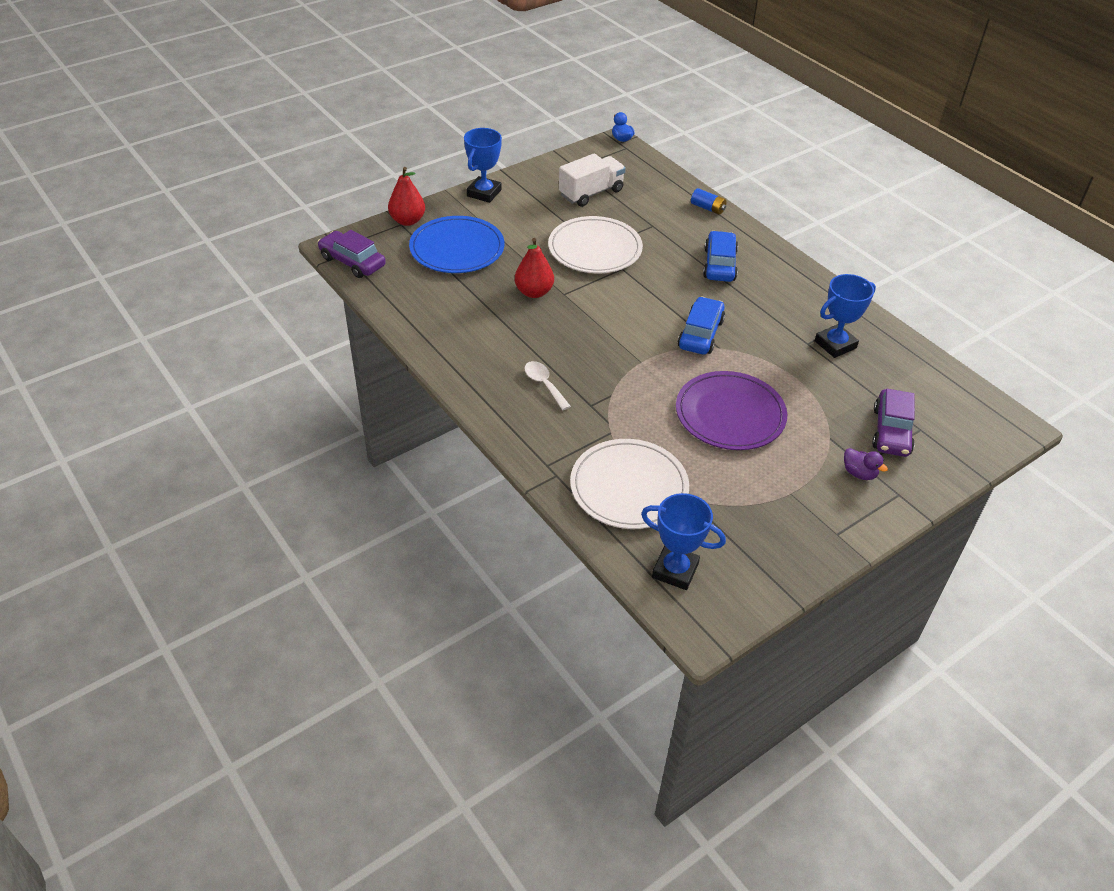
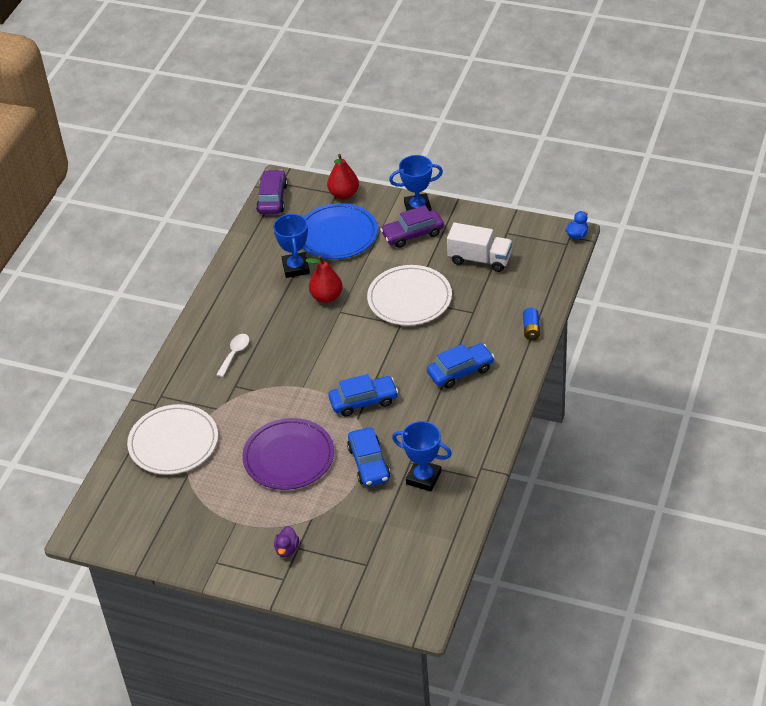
camera: 60 degrees right, 0 degrees up
(675, 570) = (119, 498): blue trophy -> blue trophy (296, 268)
(787, 368) = (369, 463): none -> blue car
(891, 431) = (349, 549): purple car -> purple car (412, 234)

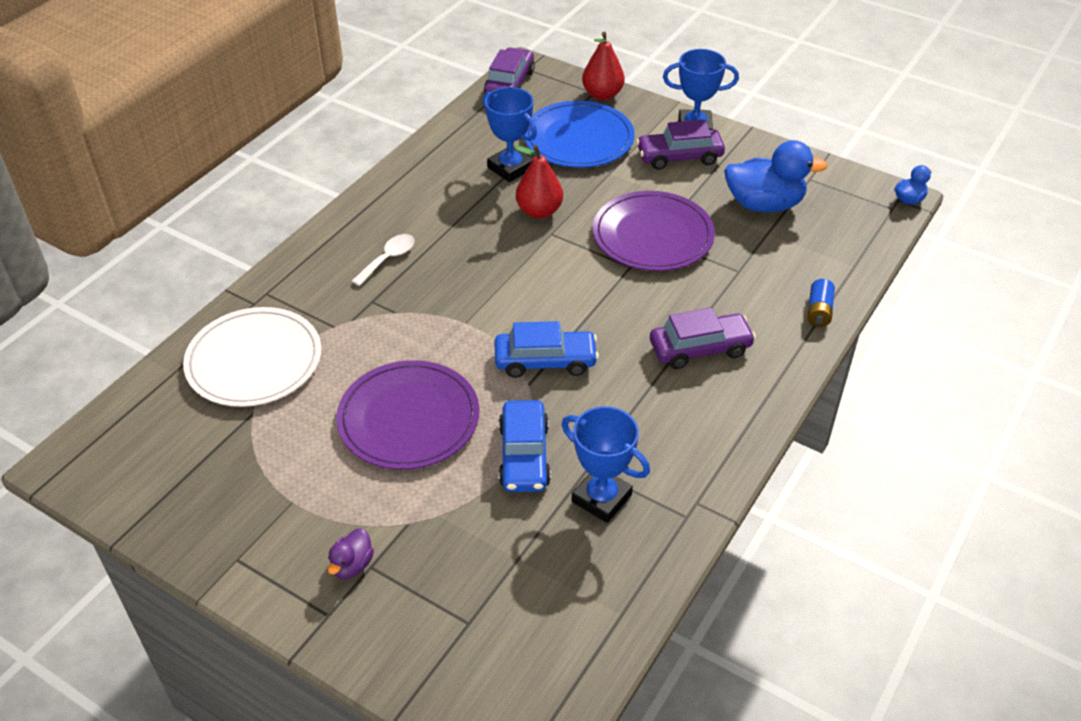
camera: 10 degrees right, 0 degrees up
(296, 268) = (510, 168): blue trophy -> blue trophy turned 45 degrees counterclockwise
(409, 298) = (652, 235): white plate -> purple plate
(460, 371) = (700, 349): blue car -> purple car
(480, 259) = (764, 204): white truck -> blue duck

